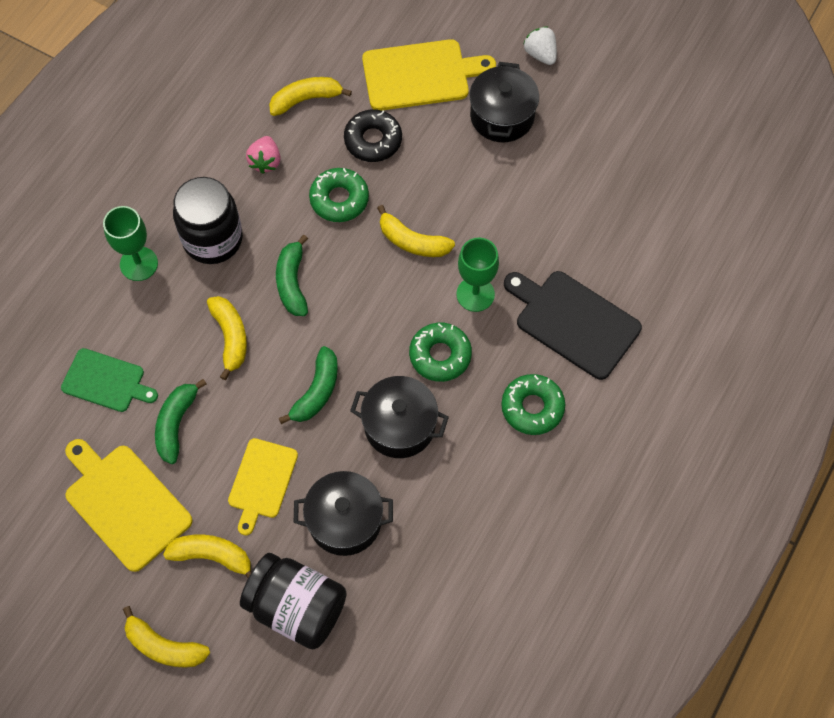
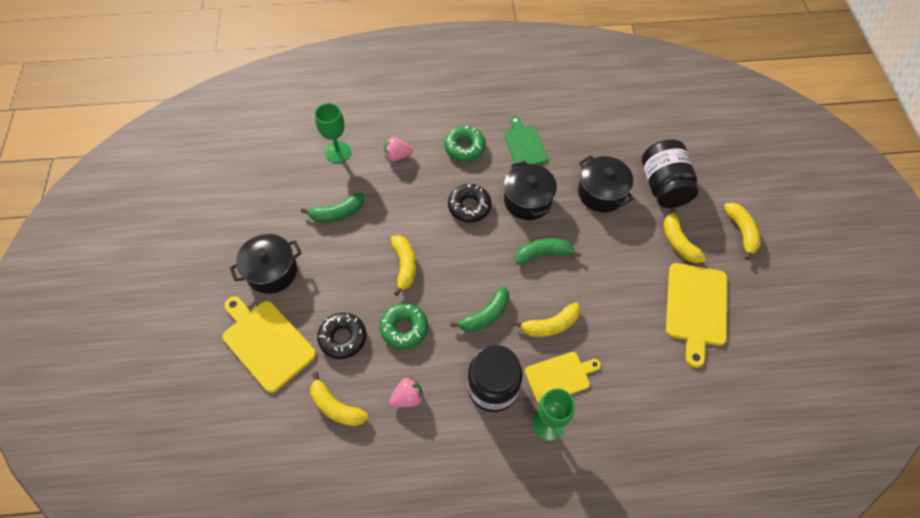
camera: 125 degrees left, 5 degrees down
(106, 381) = (640, 378): green cutting board -> green cutting board (524, 145)
(176, 424) = (628, 315): green banana -> green banana (337, 213)
(230, 337) = (550, 325): yellow banana -> yellow banana turned 150 degrees counterclockwise
(262, 481) = (618, 246): yellow cutting board -> yellow cutting board (560, 377)
(440, 355) = (469, 206): green donut -> black donut
(475, 294) = (416, 212): green goblet -> green goblet (338, 152)
(540, 54) = (203, 278): white strawberry -> none
(573, 322) = (397, 156): black cutting board -> pink strawberry

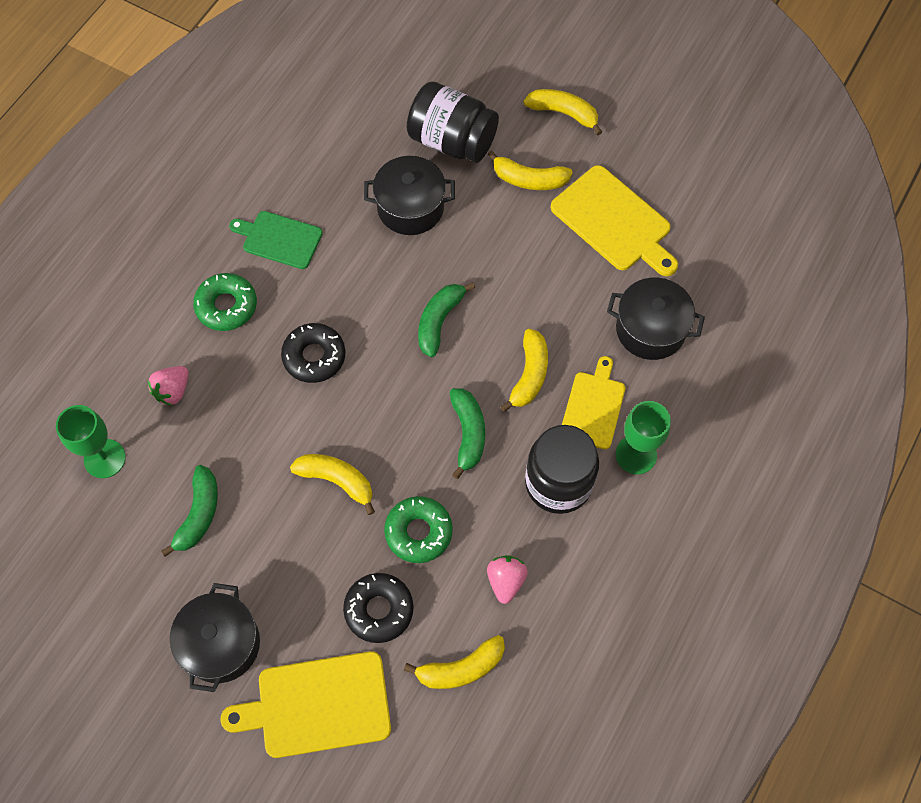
camera: 55 degrees left, 5 degrees up
(527, 200) = (358, 289): black pot -> black pot (650, 329)

